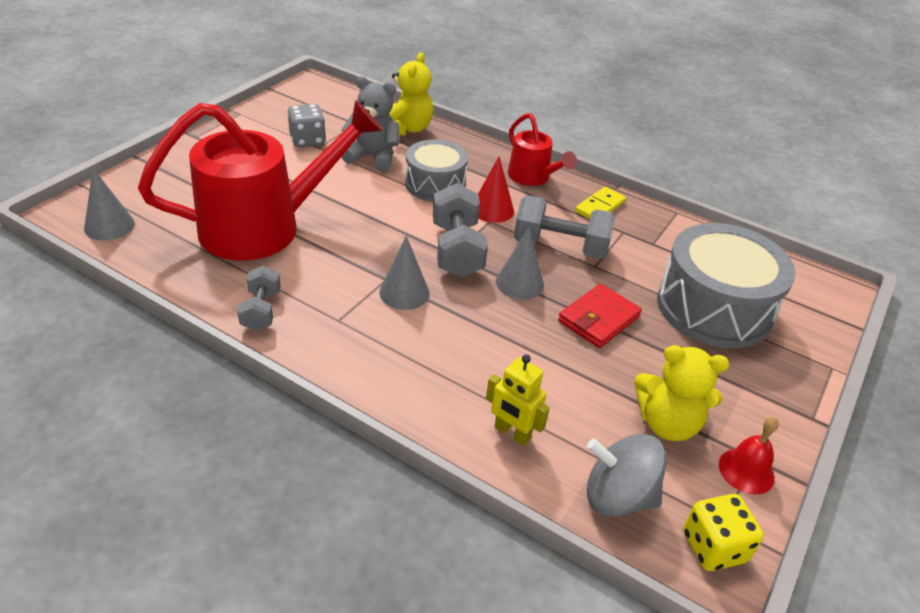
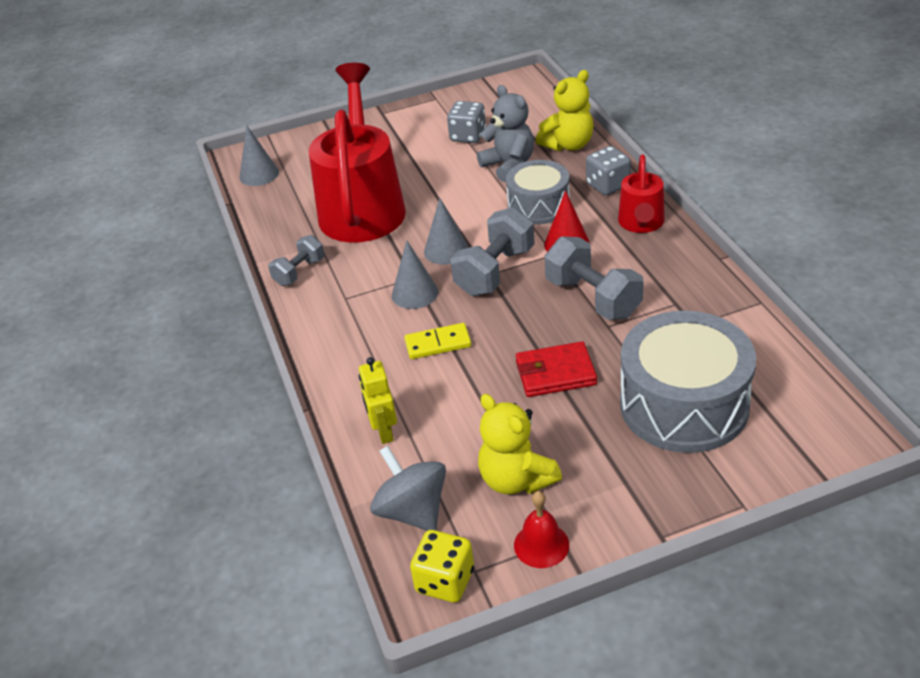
camera: 45 degrees right, 0 degrees up
(265, 227) = (363, 206): red watering can -> red watering can turned 105 degrees counterclockwise
(474, 154) = (608, 185): none -> grey dice
(519, 283) = (519, 318): grey cone -> grey cone (446, 250)
(600, 207) = (679, 272): yellow domino -> yellow domino (438, 344)

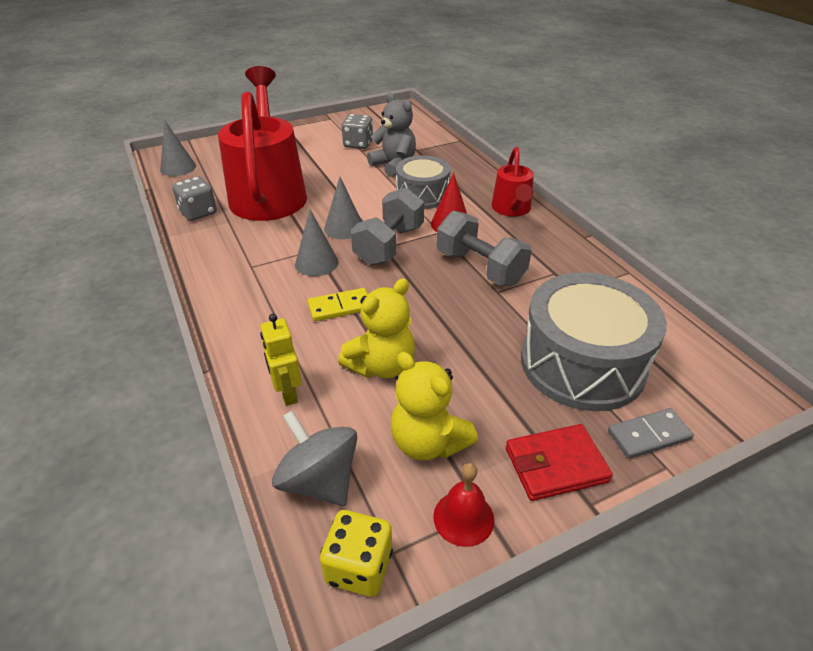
camera: 10 degrees left, 0 degrees up
(299, 272) = (208, 244): grey dumbbell -> none
(555, 373) = (455, 334): red wallet -> red wallet (556, 465)
(568, 145) = (441, 152): yellow teddy bear -> yellow teddy bear (381, 366)
(608, 185) = (478, 181): grey dice -> grey dice (198, 212)
(734, 476) = (648, 435): none -> grey domino

